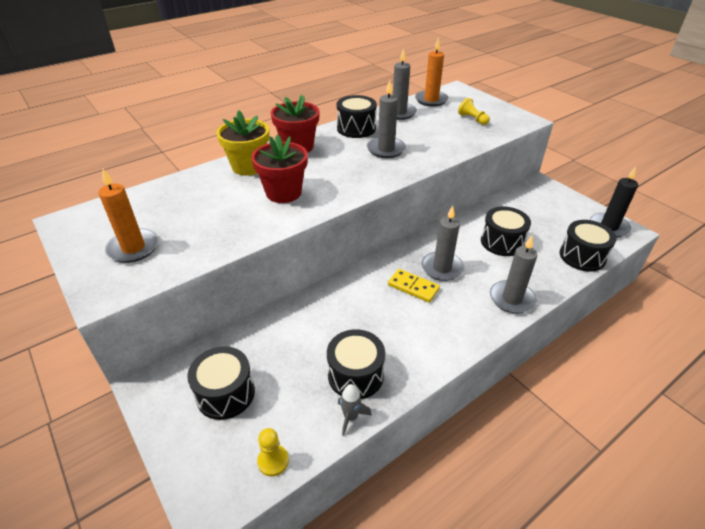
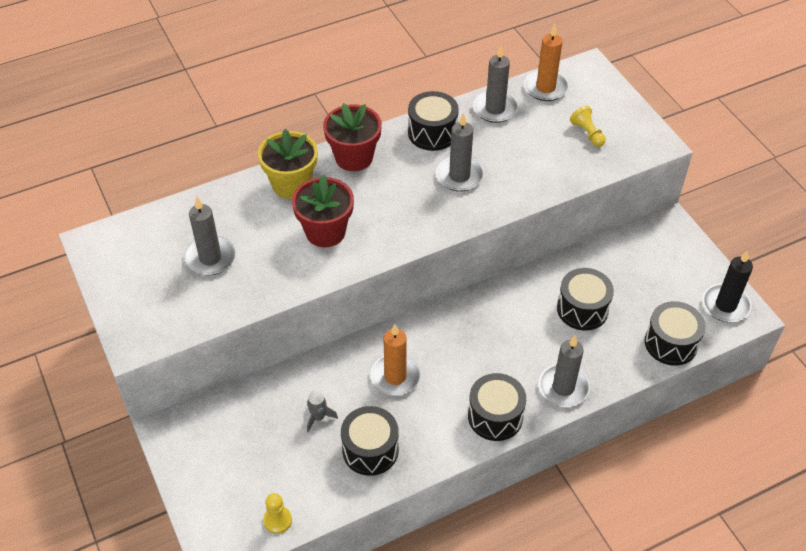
camera: 10 degrees right, 10 degrees up
(133, 248) = (163, 289): orange candle -> orange candle (395, 376)
(225, 393) = (241, 449): black drum -> black drum (495, 416)
(351, 417) = (356, 491): grey rocket -> grey rocket (318, 417)
(413, 287) = (457, 356): yellow domino -> none
(442, 268) = (498, 335): grey candle -> grey candle (210, 258)

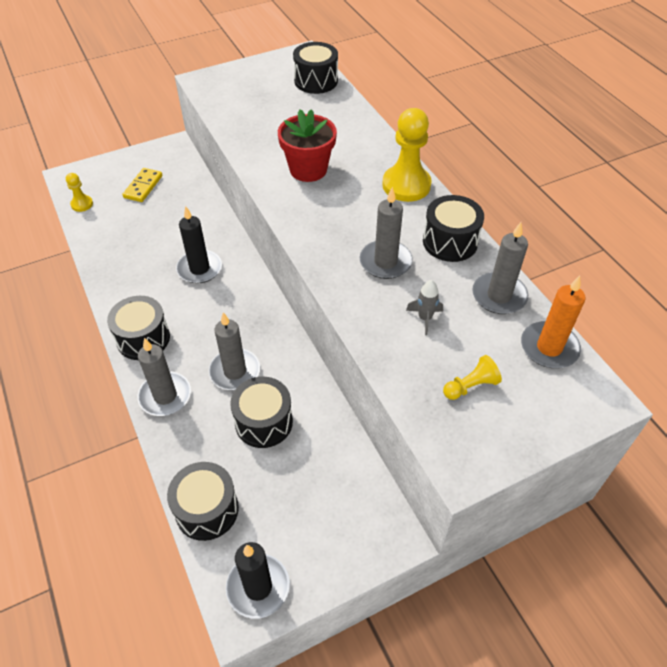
camera: 90 degrees right, 0 degrees up
(210, 258) = (281, 108): grey candle -> grey candle (235, 371)
(249, 454) = (143, 186): none -> yellow domino
(291, 184) = (367, 147): yellow flower pot -> none
(318, 417) = (167, 222): grey rocket -> grey rocket (425, 318)
(354, 157) = (406, 185): red flower pot -> yellow pawn
(370, 450) = (129, 253): black drum -> black drum (316, 81)
(395, 376) = (199, 269): orange candle -> black candle

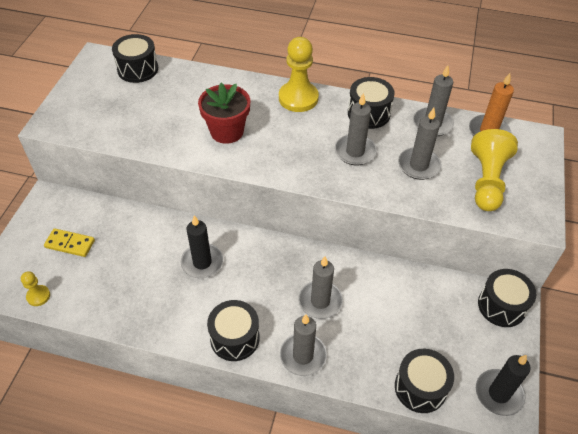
camera: 50 degrees left, 0 degrees up
(143, 186) = (70, 244): yellow domino -> yellow domino turned 45 degrees counterclockwise
(263, 422) = (377, 312): black drum -> black drum (501, 306)
(425, 318) = (418, 165): grey rocket -> grey candle
(470, 386) = (487, 181): yellow pawn -> yellow pawn, size x1.98

